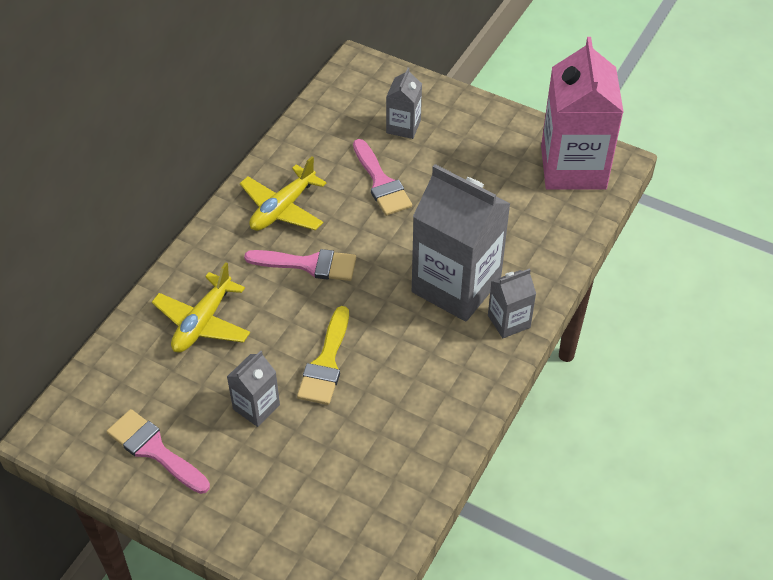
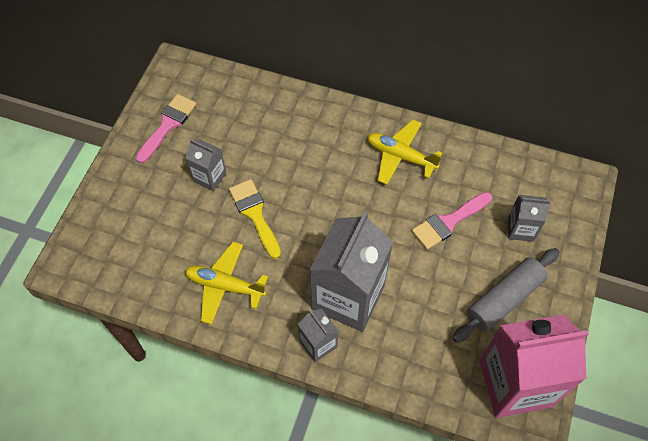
camera: 80 degrees right, 10 degrees up
(202, 322) = (278, 128): yellow plane -> yellow plane (225, 286)
(308, 264) = (347, 185): pink brush -> none
(326, 363) = (255, 214): yellow brush -> yellow brush turned 60 degrees clockwise
(482, 156) = (504, 299): none -> grey rolling pin

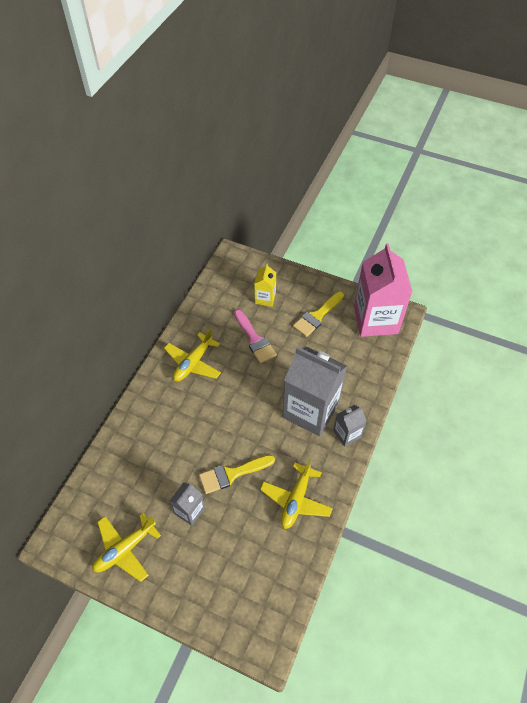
camera: 85 degrees left, 5 degrees down
(168, 125) = (125, 549): pink brush -> yellow plane
(504, 299) = (317, 316): grey rolling pin -> yellow brush
(520, 229) = (265, 298): grey carton -> yellow carton

